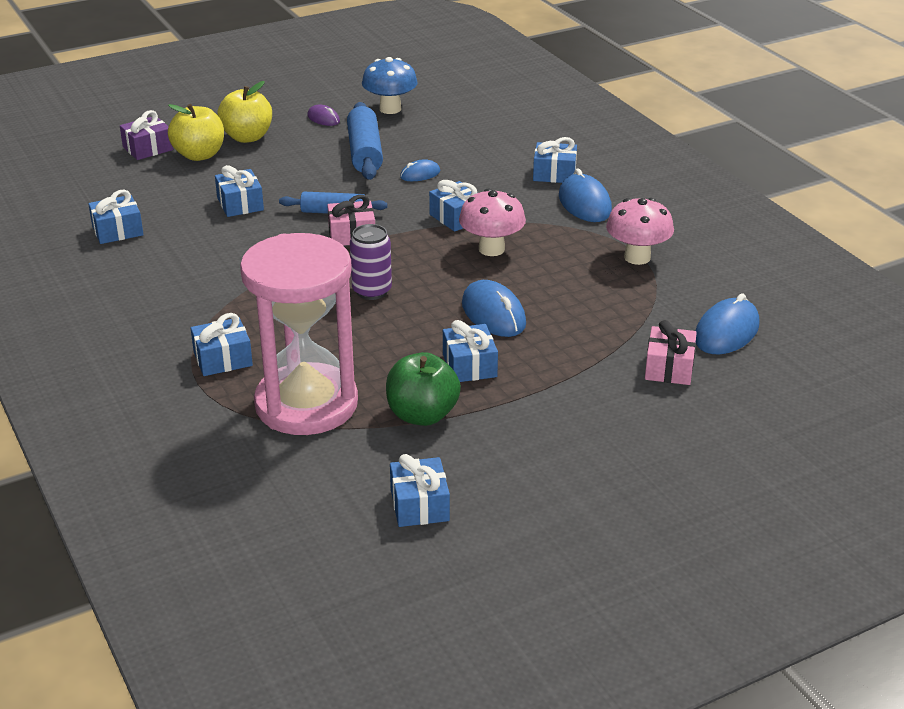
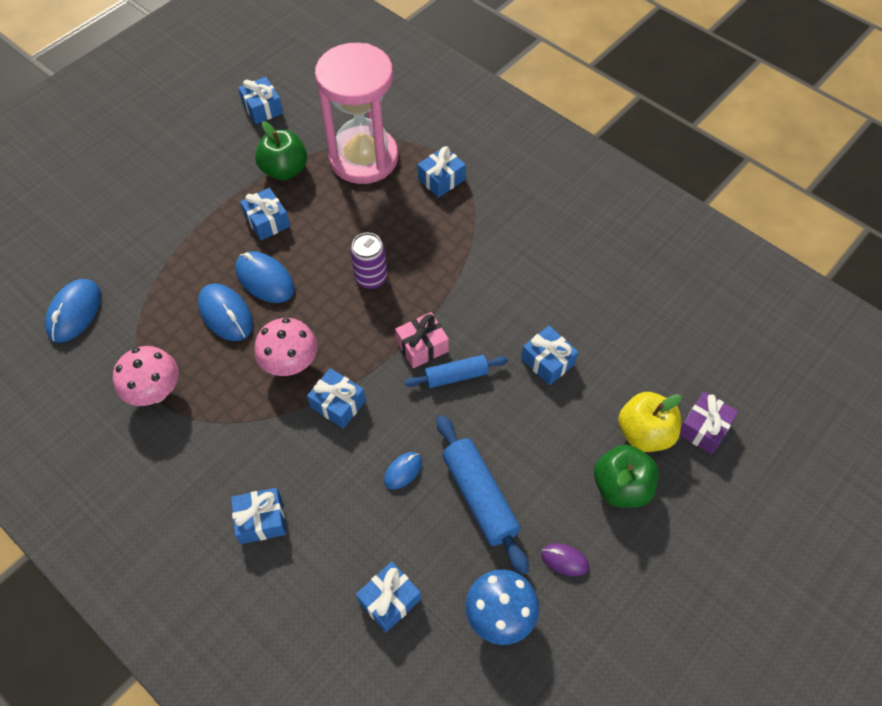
camera: 160 degrees right, 25 degrees up
(117, 231) = (623, 290): blue gift -> blue gift (389, 600)
(247, 137) = (621, 486): yellow apple -> green apple
(584, 204) = (218, 469): blue mouse -> blue mouse (226, 314)
(669, 368) = (120, 260): pink gift -> none

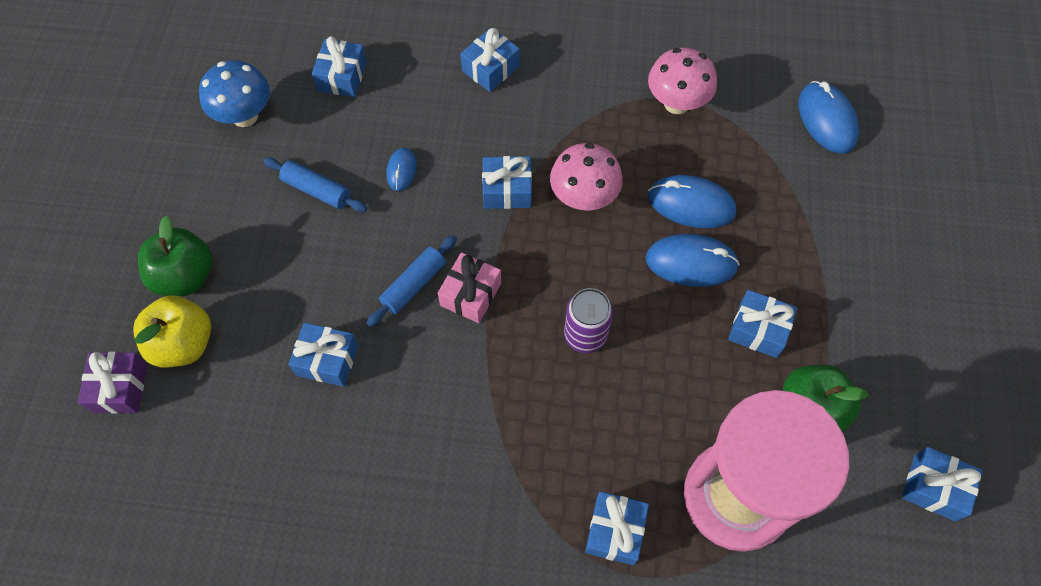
camera: 145 degrees right, 5 degrees up
(480, 497) = (317, 190): blue rolling pin -> blue rolling pin, size x0.63
(564, 560) = (210, 184): purple mouse -> none

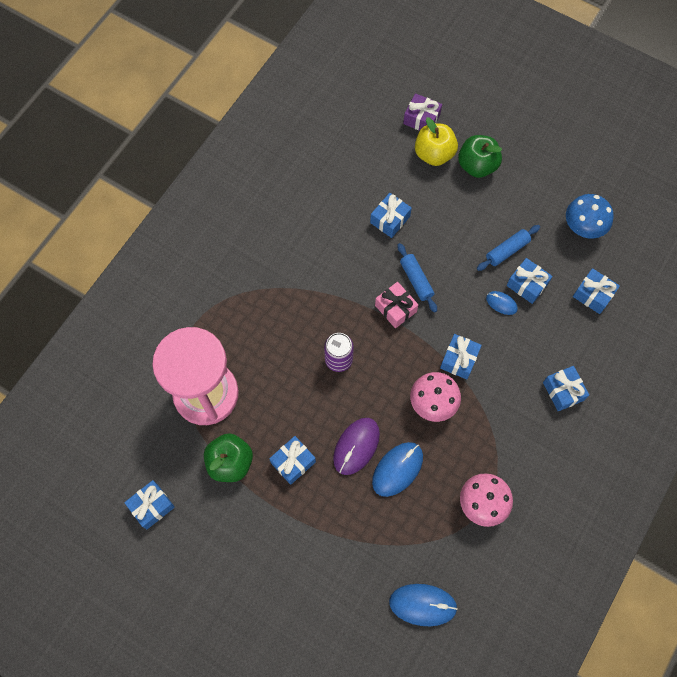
camera: 115 degrees right, 5 degrees up
(615, 531) = (222, 322): blue gift -> blue gift (527, 284)
(691, 262) = (356, 446): blue mouse -> purple mouse

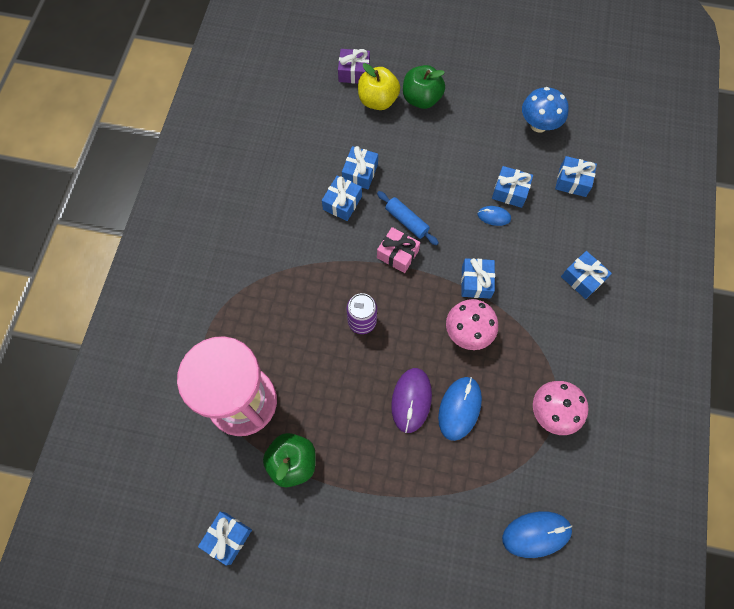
camera: 20 degrees left, 0 degrees up
(293, 462) = (355, 438): blue gift -> blue gift (342, 203)
(507, 250) = (479, 166): blue rolling pin -> none

